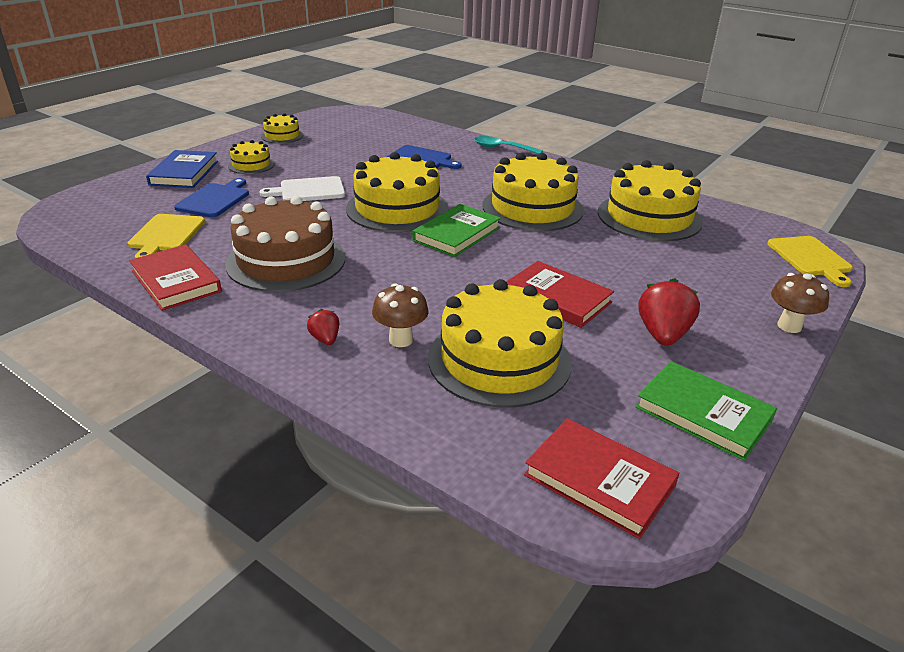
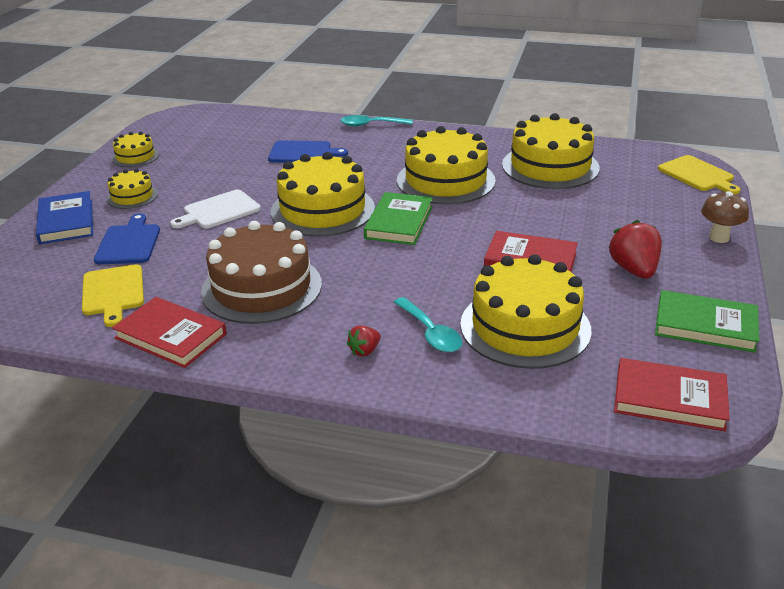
camera: 20 degrees left, 0 degrees up
(325, 339) = (364, 351): red strawberry -> red strawberry turned 90 degrees counterclockwise
(401, 340) = (430, 333): brown mushroom -> turquoise spoon

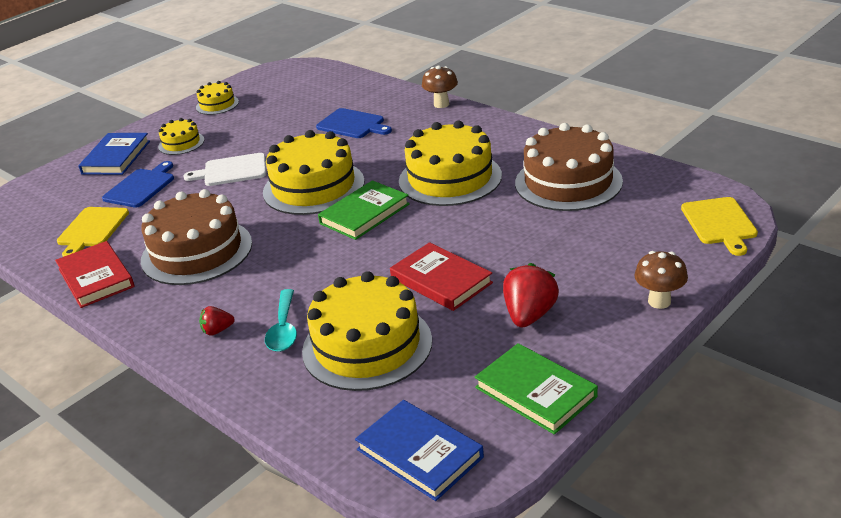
camera: 30 degrees right, 0 degrees up
(371, 125) = (441, 104): turquoise spoon -> brown mushroom
(550, 166) = (568, 182): yellow cake -> brown cake
(669, 398) = (419, 453): red book -> blue book

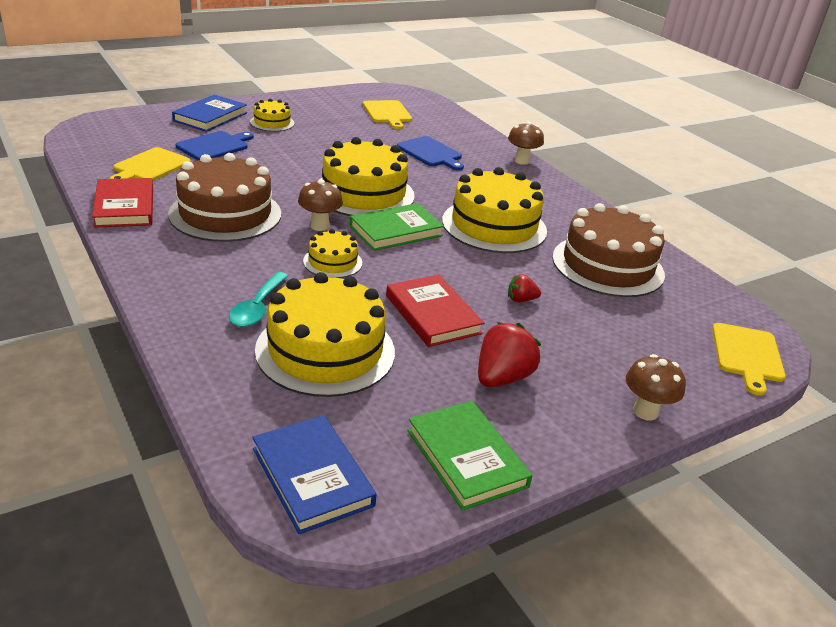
camera: 10 degrees right, 0 degrees up
(217, 104) = (323, 102): yellow cake -> yellow cake (332, 262)
(217, 330) = (197, 288): red strawberry -> red strawberry (521, 300)
(232, 171) = (300, 157): white cutting board -> none
(287, 96) = (387, 113): none -> yellow cutting board
(292, 233) = (319, 226): none -> brown mushroom

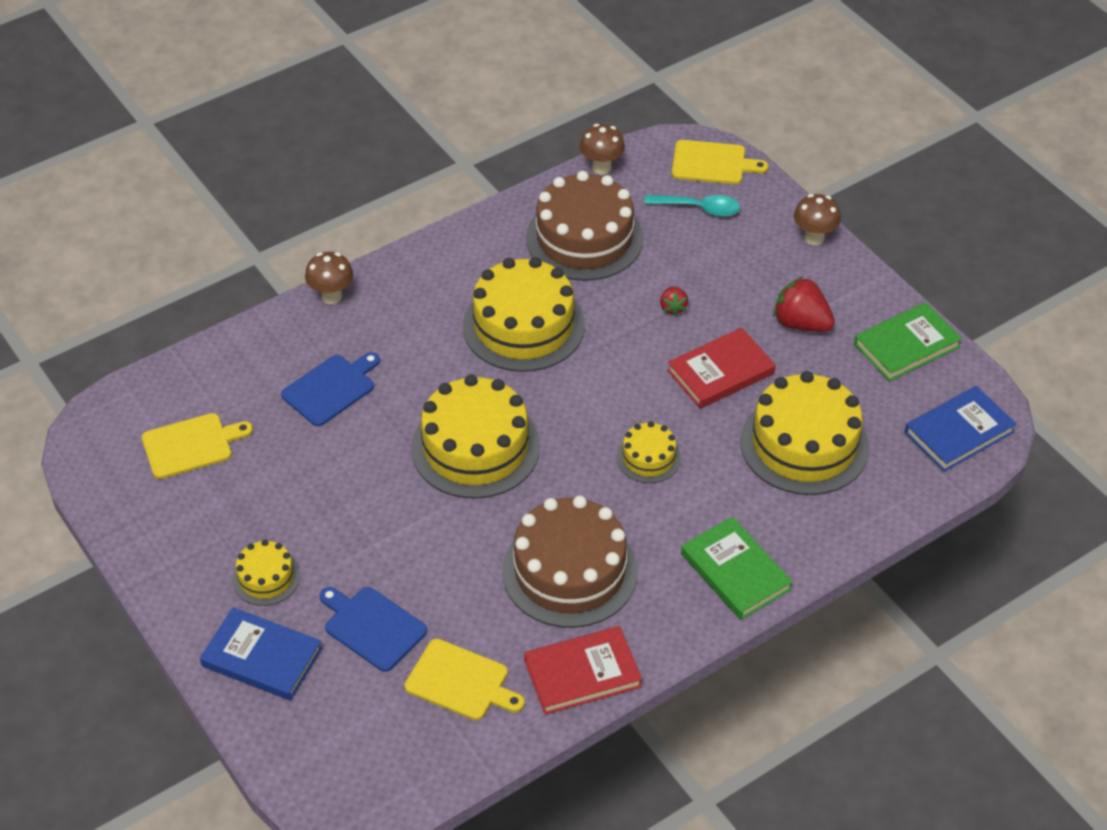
camera: 90 degrees left, 15 degrees up
(257, 307) = (754, 504): turquoise spoon -> turquoise spoon (699, 208)
(319, 226) = (572, 479): brown mushroom -> brown mushroom (601, 167)
(396, 231) = (563, 410): green book -> green book (735, 572)

